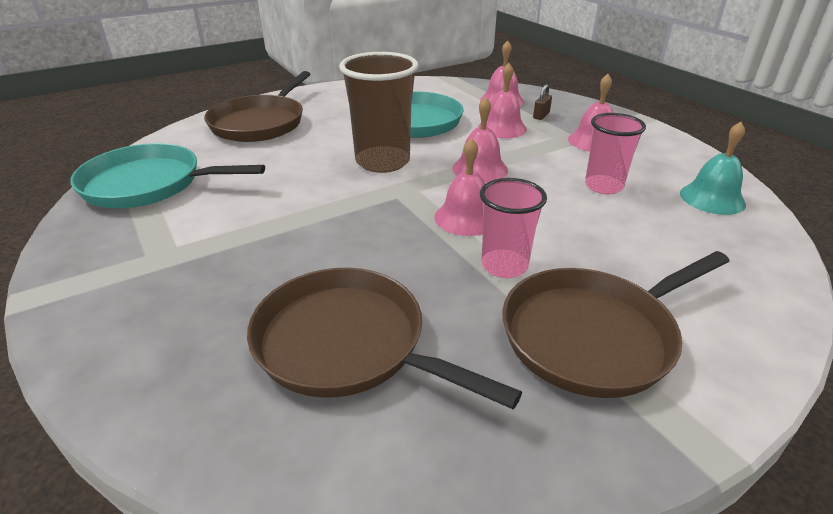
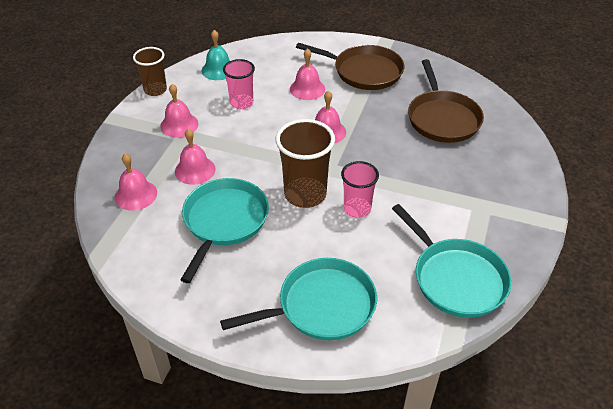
camera: 130 degrees left, 10 degrees up
(260, 123) = (322, 306): brown pan -> turquoise pan
(480, 169) = (269, 151): pink bell -> pink bell (307, 89)
(504, 266) = (350, 105): pink cup -> pink cup (357, 209)
(541, 116) = (152, 162): brown padlock -> none
(687, 148) = (155, 90): none -> brown cup

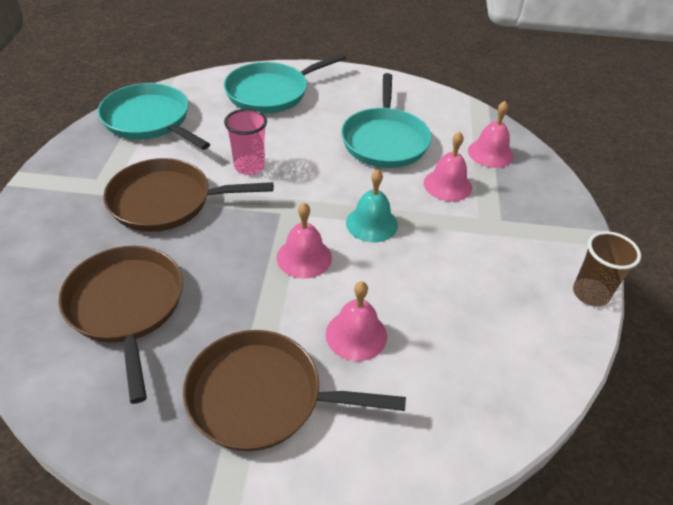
camera: 165 degrees right, 0 degrees up
(179, 125) = (509, 240): pink bell -> none
(218, 70) = (525, 355): turquoise bell -> turquoise bell (371, 223)
(241, 103) = (447, 289): pink cup -> none
(305, 194) = (310, 174): brown cup -> none
(426, 184) = (166, 201): none -> brown pan

